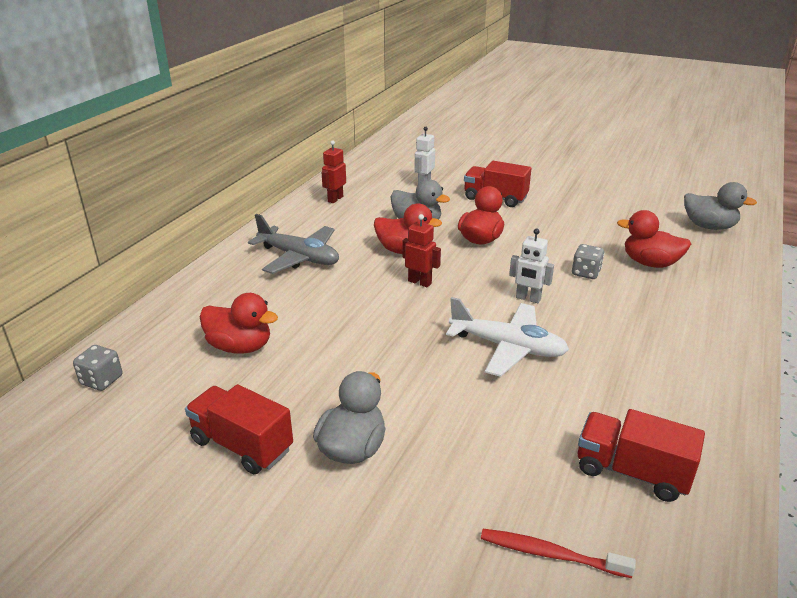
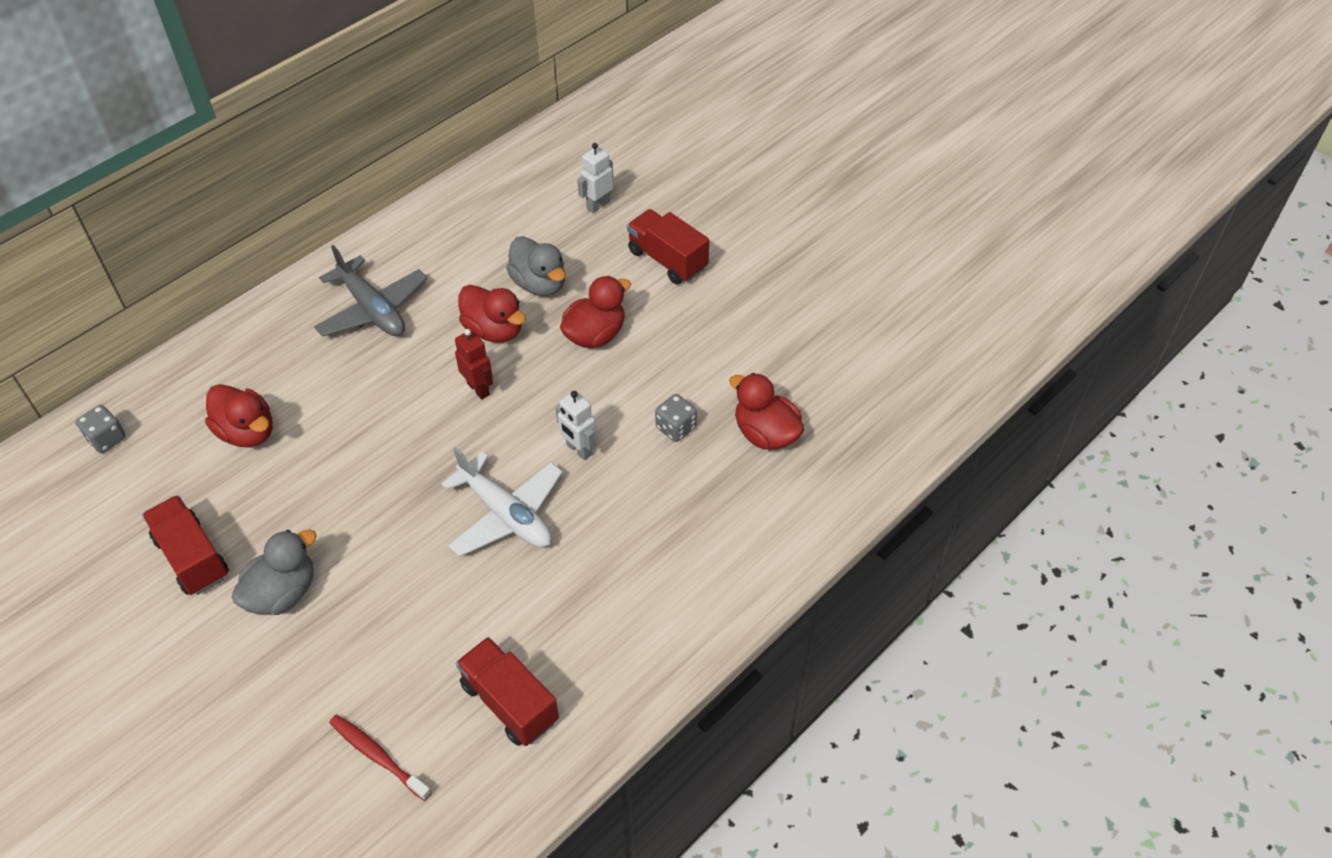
camera: 20 degrees right, 20 degrees up
(335, 199) = (470, 210): red robot -> none
(709, 226) = (899, 389): grey duck -> none

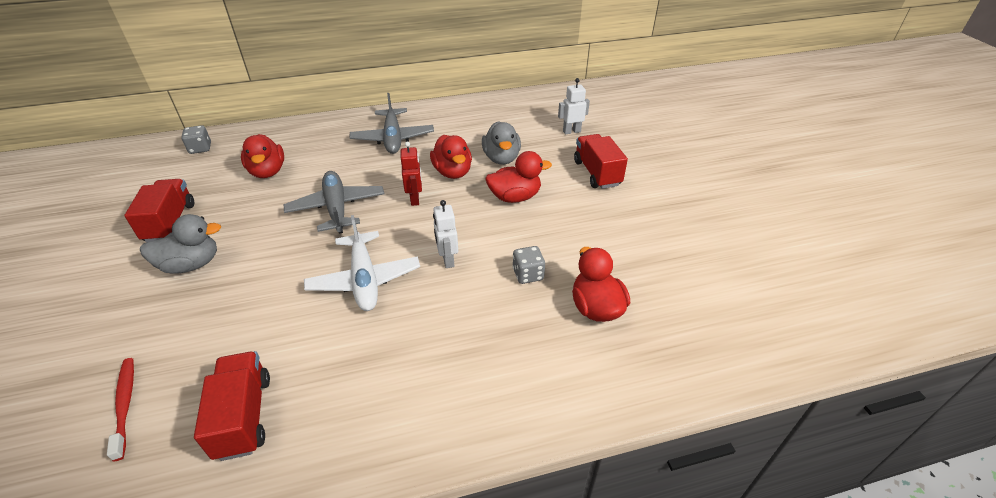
camera: 30 degrees right, 10 degrees down
(392, 443) = (337, 208): none -> grey plane

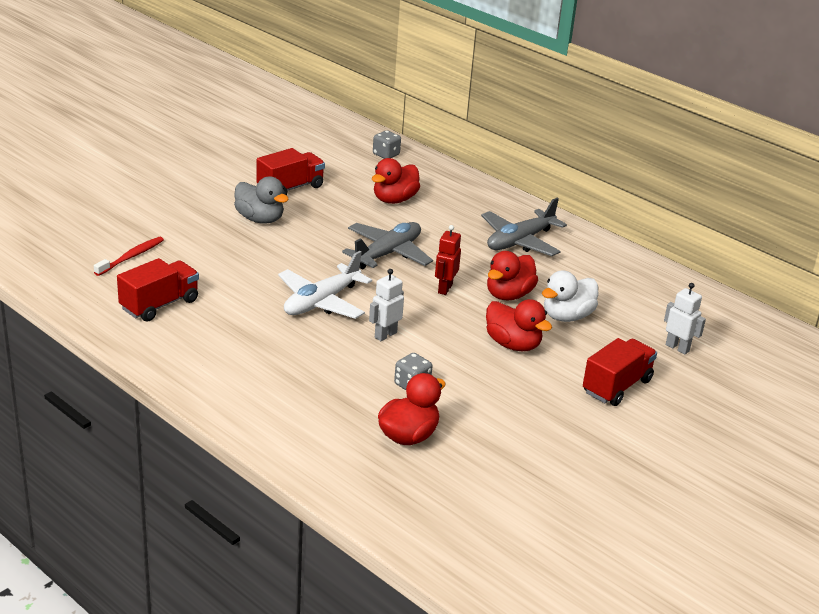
camera: 55 degrees right, 10 degrees down
(415, 199) = (444, 289): red robot -> red robot turned 150 degrees clockwise
(501, 158) = (567, 316): grey duck -> white duck

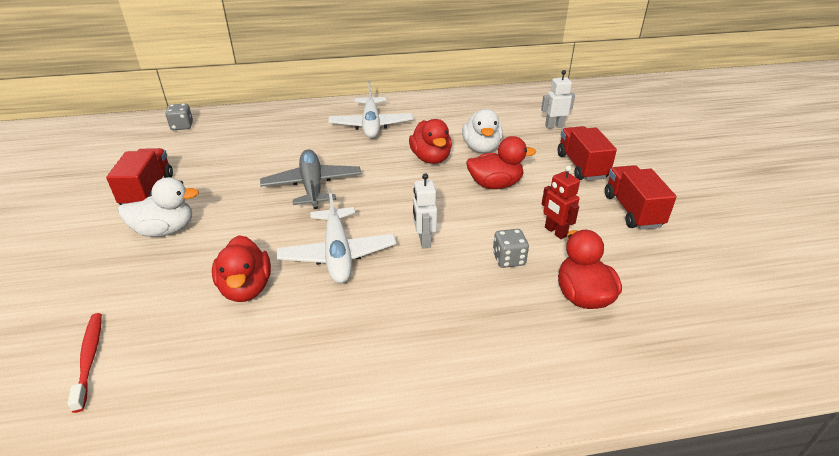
camera: 50 degrees left, 5 degrees up
(159, 305) = (207, 378): red truck -> red truck (632, 210)
(260, 219) = (165, 230): grey duck -> white duck
(394, 200) = (246, 150): red duck -> red duck (246, 288)
(444, 289) = (392, 181): red robot -> red robot (555, 232)
(520, 241) = (371, 125): grey plane -> white plane

